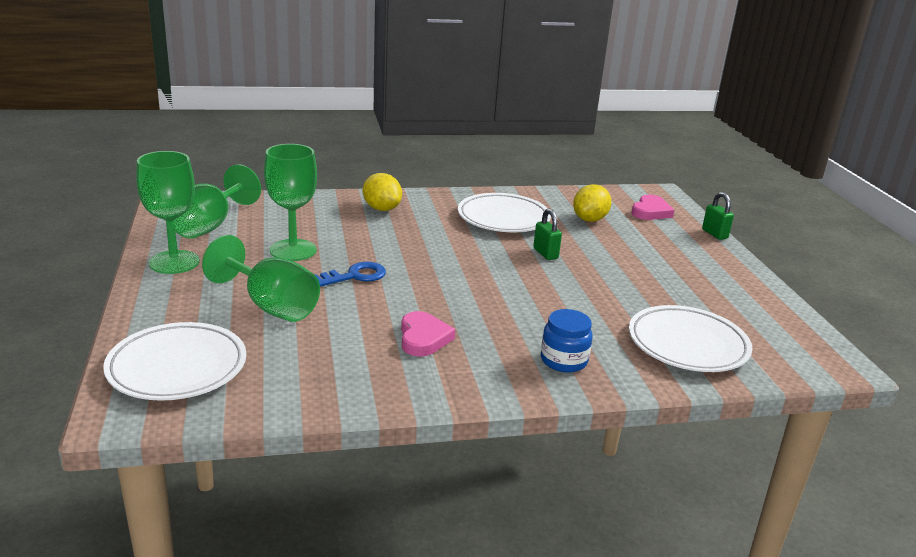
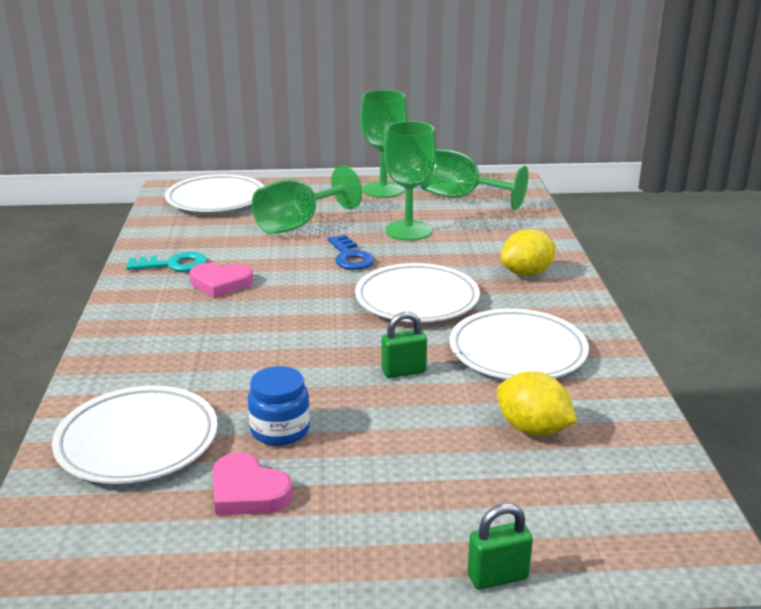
camera: 100 degrees right, 0 degrees up
(383, 372) = (173, 264): none -> turquoise key
(436, 248) = (417, 300): none -> white plate
(564, 360) = (147, 350): blue jar -> blue jar (280, 430)
(650, 211) = (591, 510): pink heart -> pink heart (247, 491)

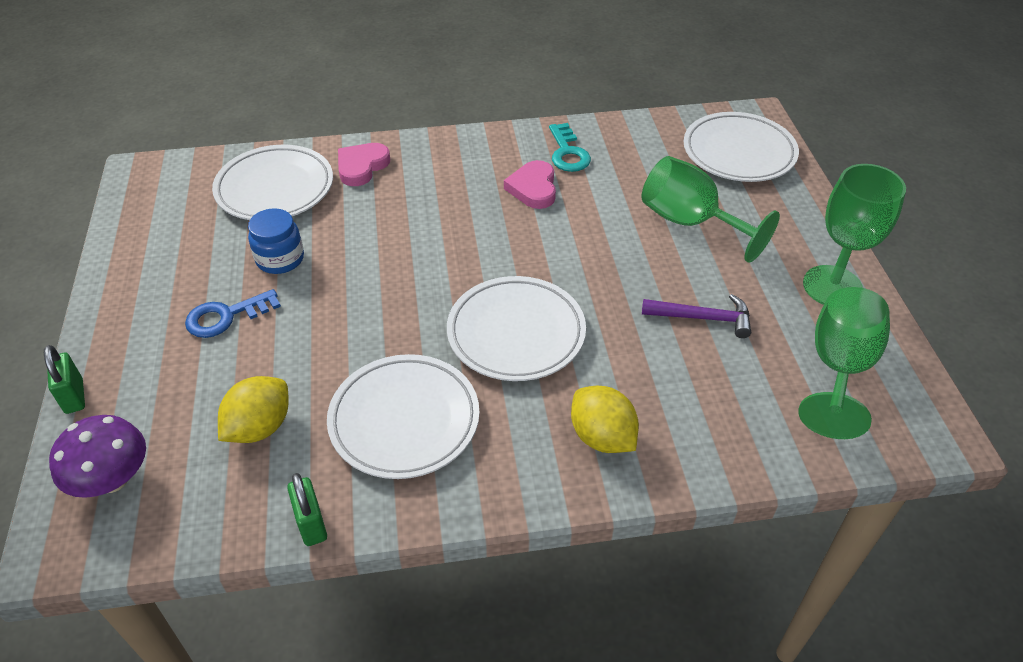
camera: 85 degrees right, 20 degrees up
(247, 491) = (205, 252): pink heart -> pink heart (362, 167)
(350, 256) = (614, 272): blue key -> blue key (226, 316)
(403, 371) = (367, 329): green padlock -> green padlock (311, 524)
(408, 231) = (703, 318): green goblet -> purple hammer
(614, 524) = (112, 479): none -> purple mushroom

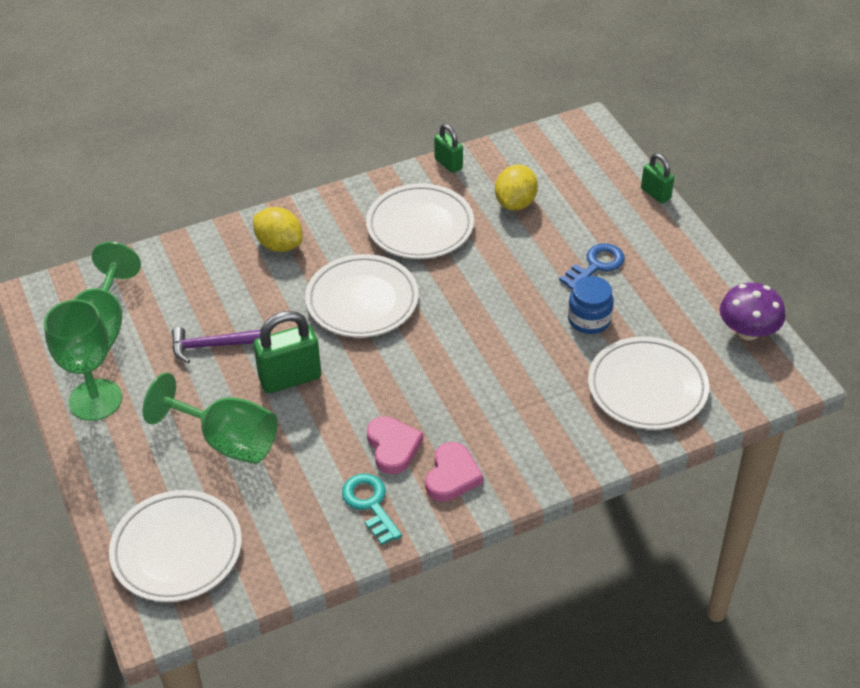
camera: 165 degrees right, 0 degrees up
(112, 479) = (586, 159): purple mushroom -> purple mushroom (747, 331)
(362, 167) = (580, 434): pink heart -> pink heart (452, 475)
(618, 266) = (290, 378): none -> green padlock

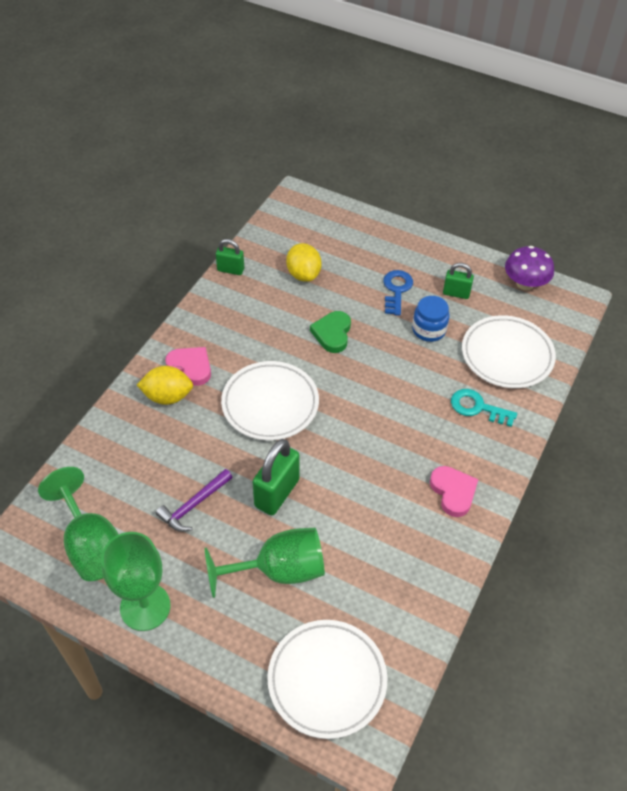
camera: 40 degrees left, 5 degrees up
(370, 504) = (423, 549): turquoise key -> turquoise key (478, 408)
(393, 447) = (396, 497): pink heart -> pink heart (191, 367)
(420, 226) = (256, 326): white plate -> none
(486, 271) = (332, 333): none -> green heart
(655, 194) = (384, 221): green padlock -> green padlock (456, 293)

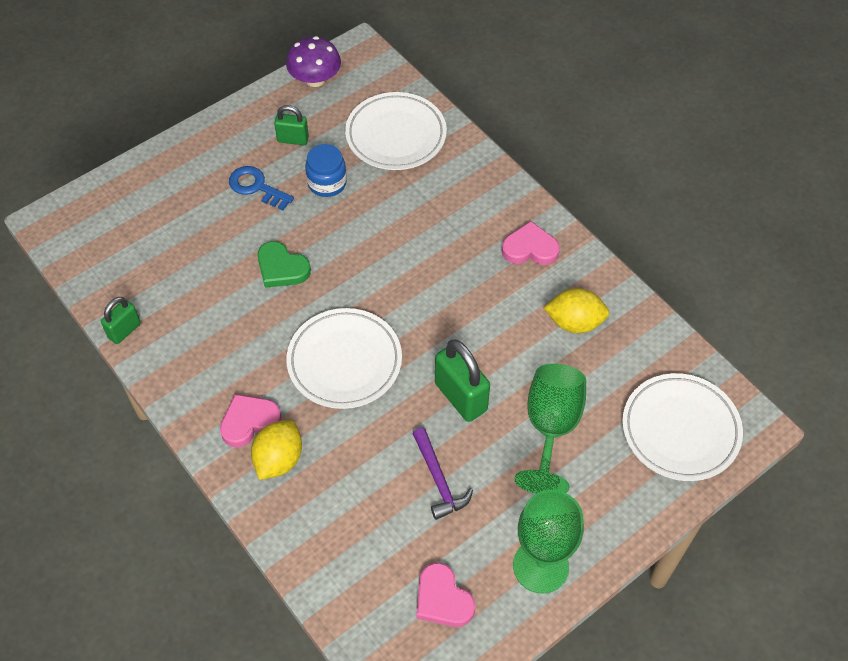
camera: 65 degrees left, 5 degrees up
(91, 545) = (442, 599): green goblet -> pink heart
(303, 274) = (179, 262): yellow lemon -> yellow lemon (574, 322)
(456, 293) = (293, 139): green padlock -> green padlock turned 60 degrees clockwise
(478, 408) = (445, 186): turquoise key -> none

